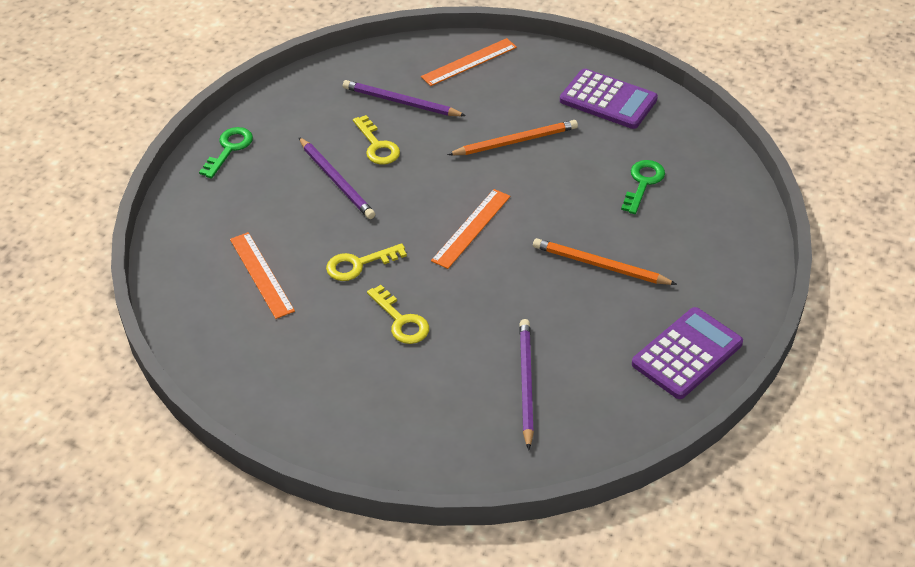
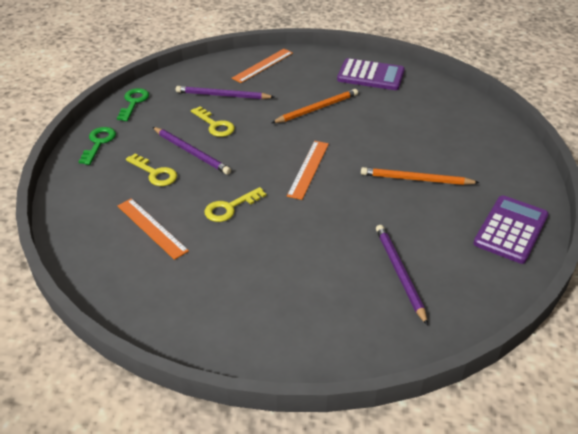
camera: 15 degrees left, 5 degrees down
(401, 321) = (280, 243): yellow key -> yellow key (155, 173)
(643, 183) = (420, 122): green key -> green key (133, 102)

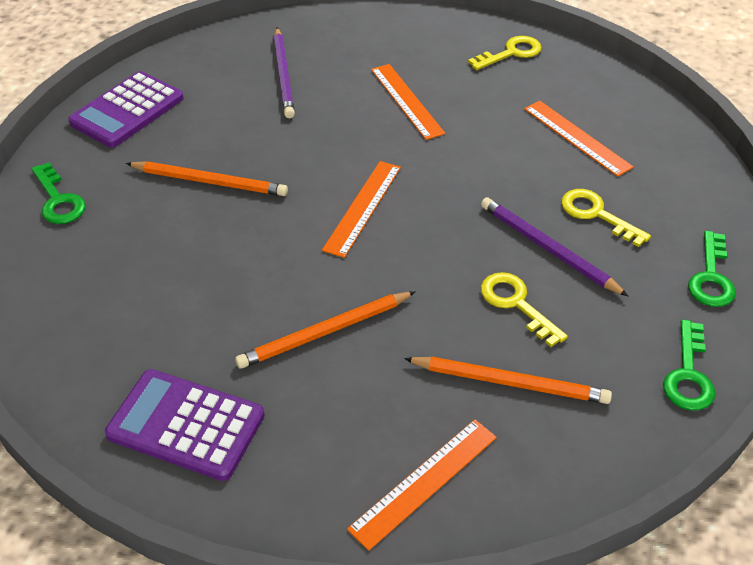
camera: 175 degrees left, 5 degrees up
(222, 95) = (510, 382): purple pencil -> orange pencil
(230, 208) = (478, 157): yellow key -> yellow key (511, 53)
(287, 253) = (406, 100): none -> orange ruler
(507, 162) = (58, 200): none -> green key

